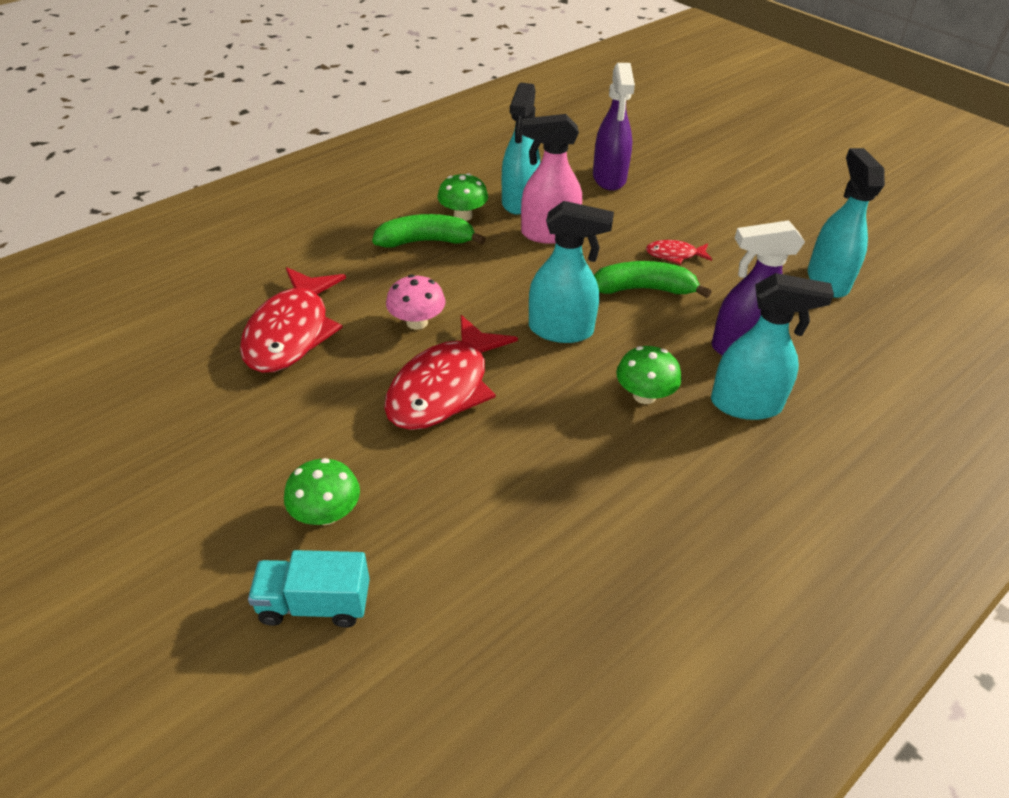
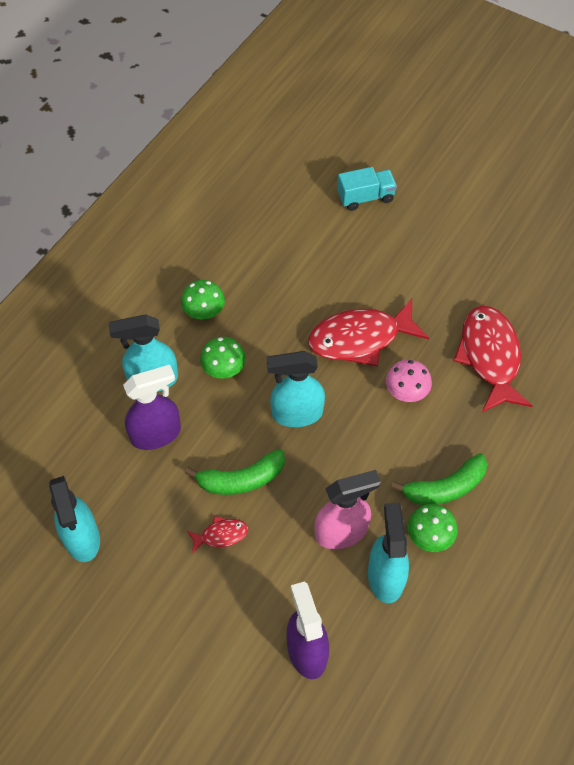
camera: 165 degrees right, 15 degrees up
(326, 513) = (386, 240): green mushroom -> green mushroom (204, 311)
(444, 387) = (360, 338): red fish -> red fish turned 120 degrees counterclockwise

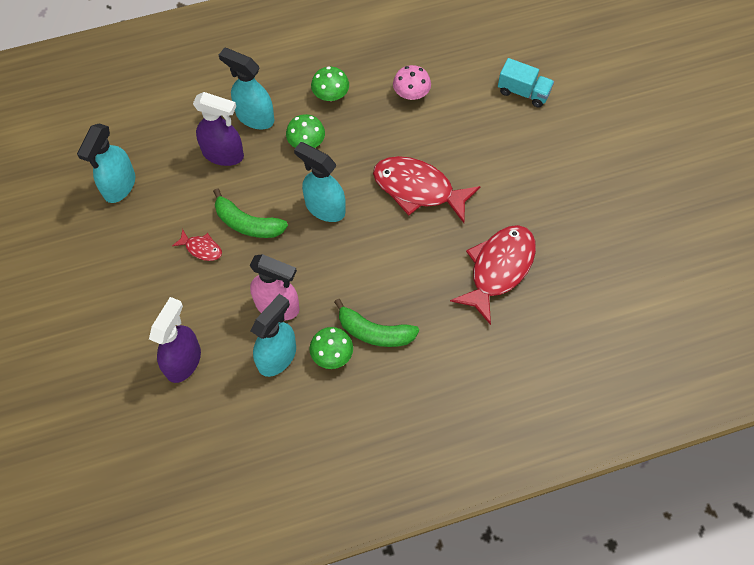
camera: 40 degrees right, 5 degrees up
(406, 391) = (414, 248): pink mushroom -> pink mushroom (411, 94)

